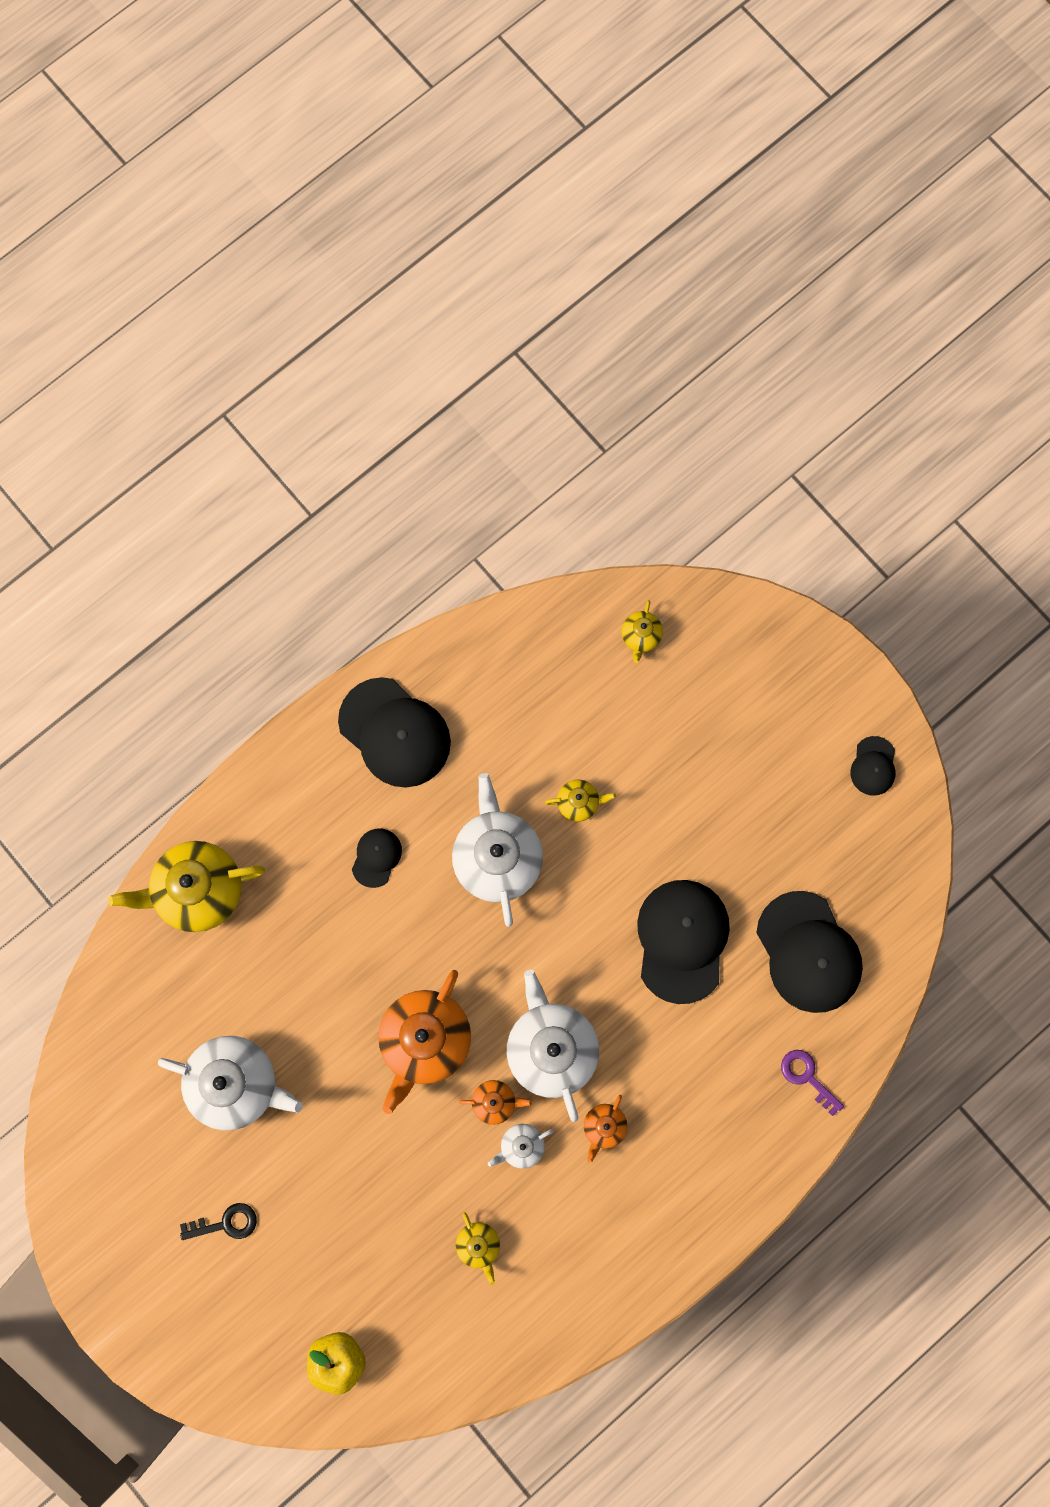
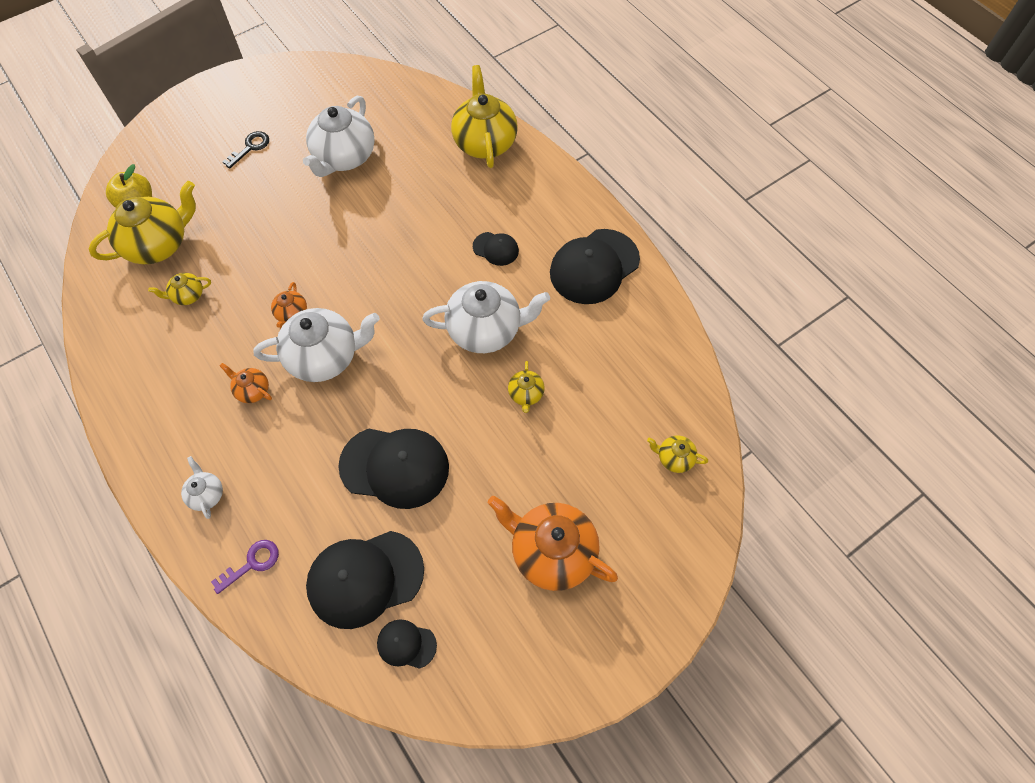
camera: 95 degrees right, 15 degrees down
(225, 1223) = (250, 147): black key -> black key turned 135 degrees counterclockwise
(402, 1308) = (159, 244): none -> yellow teapot
(425, 1040) = (350, 271): orange teapot -> orange teapot (551, 551)
(521, 1146) = (253, 330): white teapot -> white teapot (207, 494)
(873, 766) = (538, 666): black cap -> black cap (406, 644)

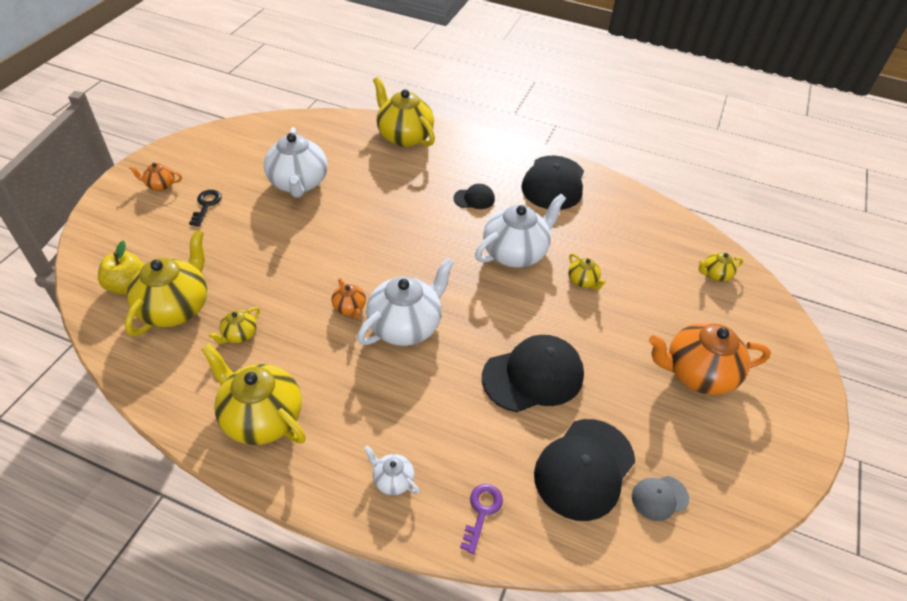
camera: 35 degrees left, 15 degrees down
(152, 382) = (261, 417): none -> yellow teapot
(252, 390) = (364, 379): orange teapot -> orange teapot (160, 185)
(406, 644) = (659, 498): black cap -> grey cap

